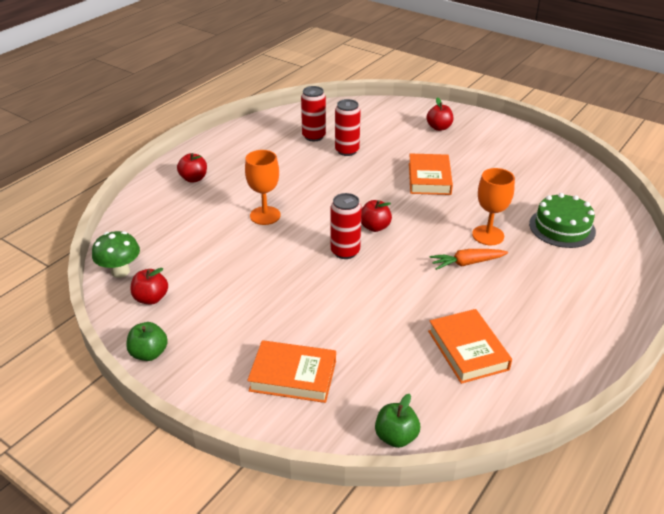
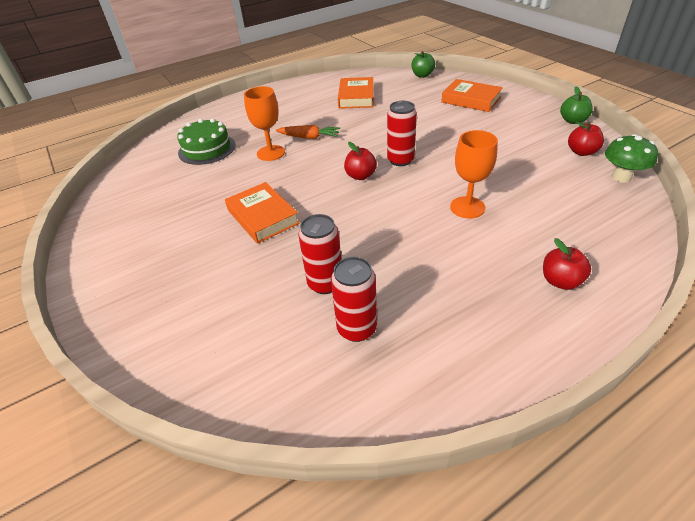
camera: 155 degrees left, 5 degrees up
(429, 178) = (262, 216): orange book -> orange book turned 60 degrees counterclockwise
(439, 127) = (165, 298): red apple -> none

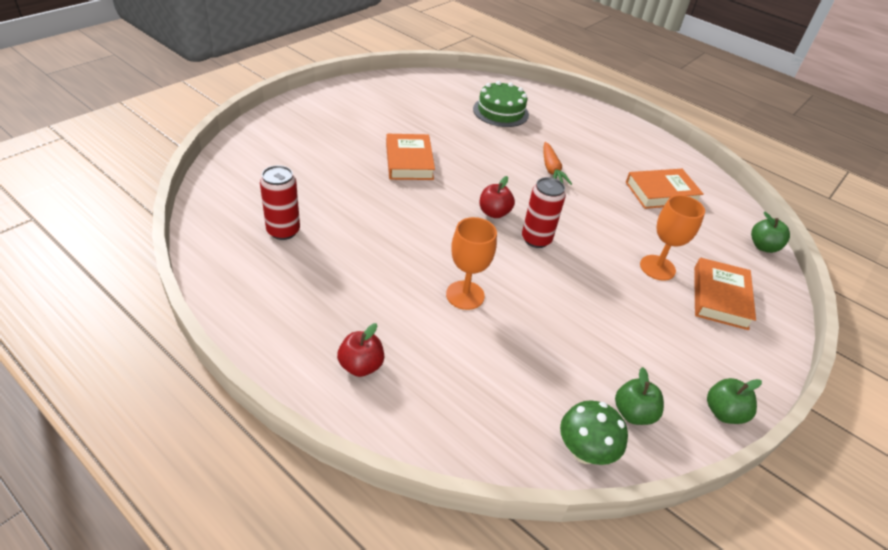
camera: 65 degrees right, 0 degrees up
(262, 216) = (409, 161): orange book -> orange book turned 45 degrees counterclockwise
(271, 153) = (510, 149): orange goblet -> orange goblet (657, 268)
(325, 283) = (331, 208): red can -> none
(581, 152) = (633, 413): red apple -> green apple

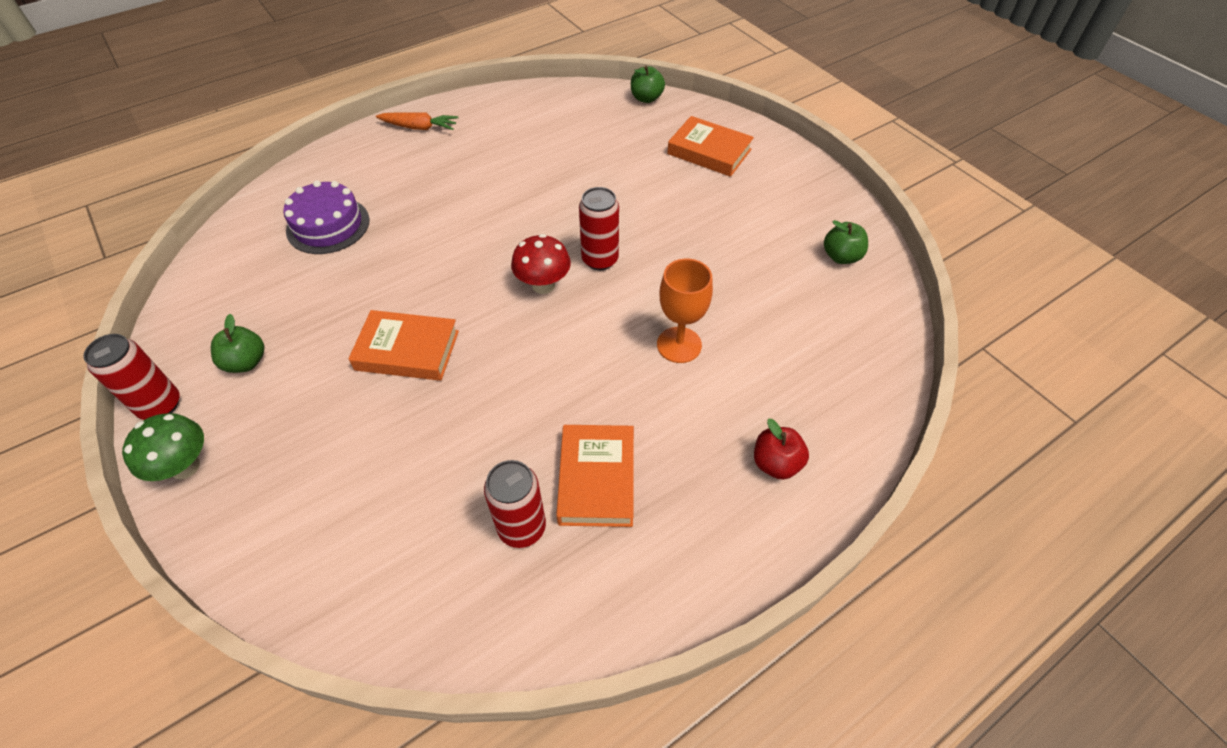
camera: 70 degrees left, 10 degrees up
(342, 88) = (160, 405): none -> red can
(494, 213) = (543, 285): red apple -> red mushroom
(500, 112) = (328, 225): green cake -> purple cake
(551, 169) = (476, 211): orange carrot -> orange carrot (419, 127)
(584, 452) = (882, 303): green mushroom -> green mushroom (185, 466)
(657, 268) = (662, 179): orange goblet -> none
(661, 193) = (547, 136): orange book -> orange book (596, 479)
(723, 412) = (840, 199): green apple -> green apple (246, 362)

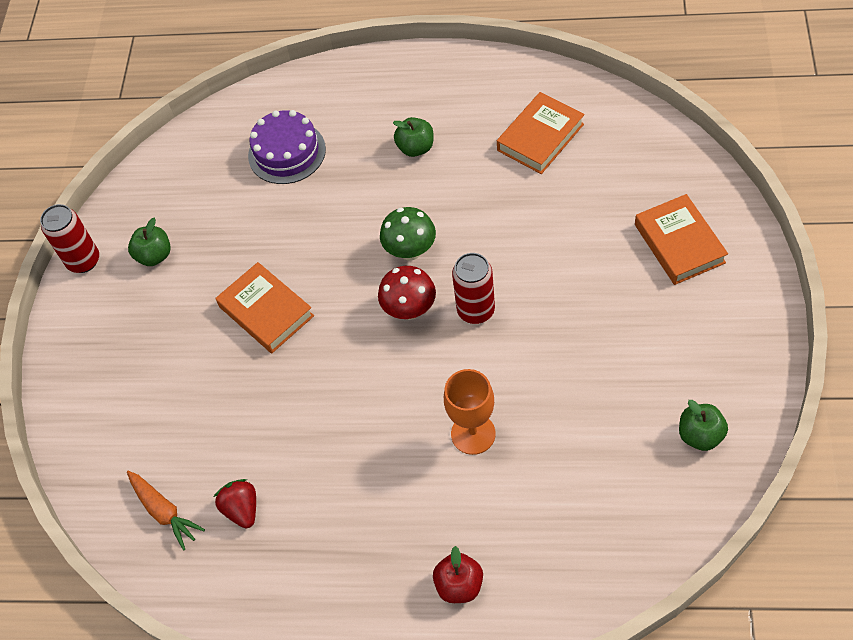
camera: 45 degrees right, 5 degrees up
(185, 466) = (72, 321): green mushroom -> green mushroom (410, 251)
(419, 127) = (430, 76): orange carrot -> orange carrot (164, 511)
(522, 527) = (242, 509): red can -> red strawberry
(596, 479) = (319, 507): orange book -> orange book (540, 137)
(646, 98) = (672, 143): green apple -> green apple (416, 148)

